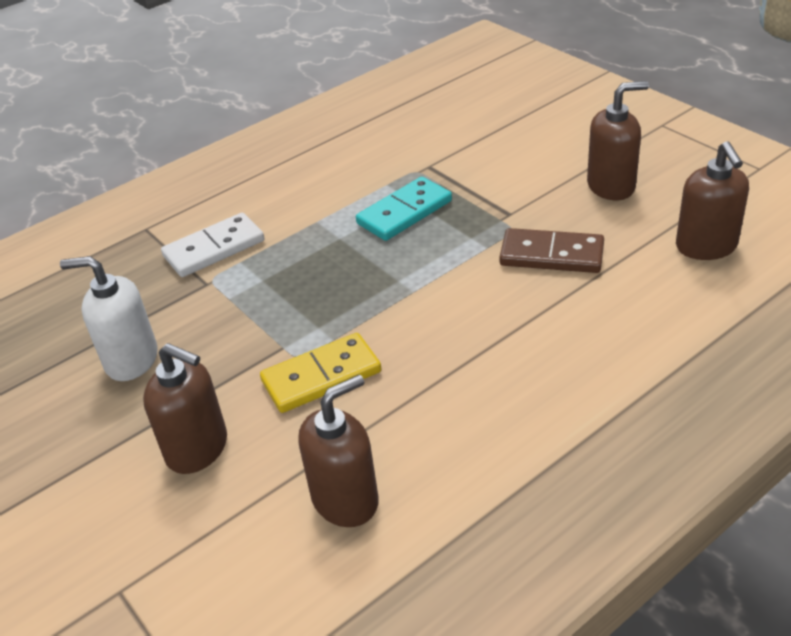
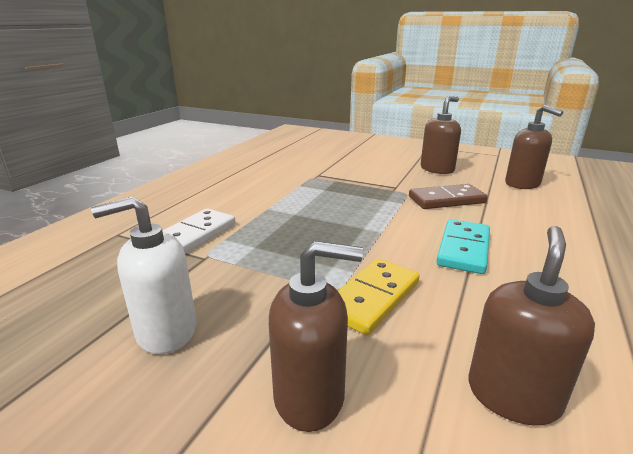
camera: 30 degrees left, 15 degrees down
(404, 212) = (327, 195): turquoise domino -> turquoise domino (464, 249)

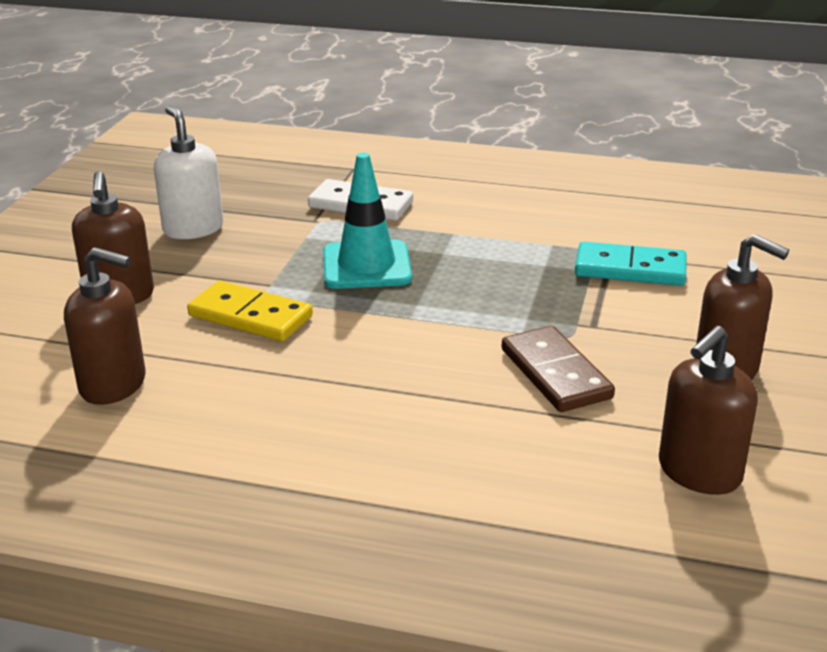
camera: 80 degrees right, 5 degrees up
(301, 241) = (366, 265): none -> turquoise traffic cone
(464, 249) = (376, 379): turquoise domino -> turquoise domino (630, 269)

